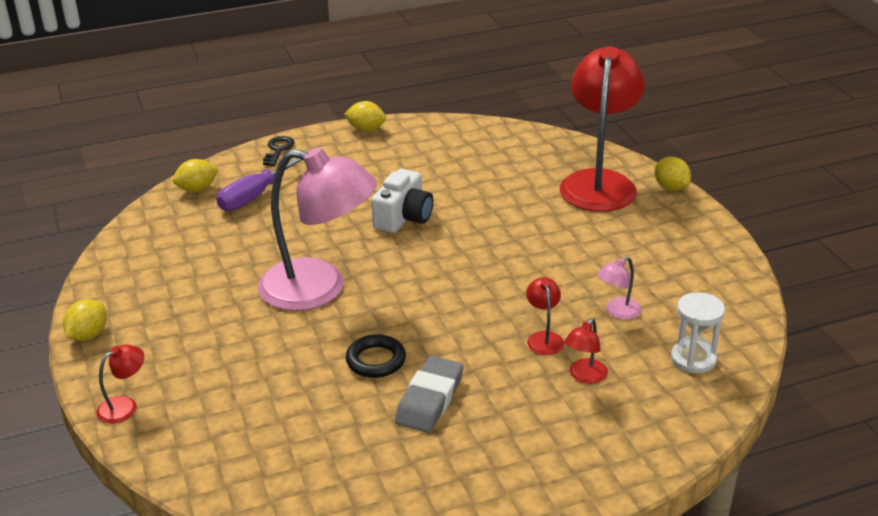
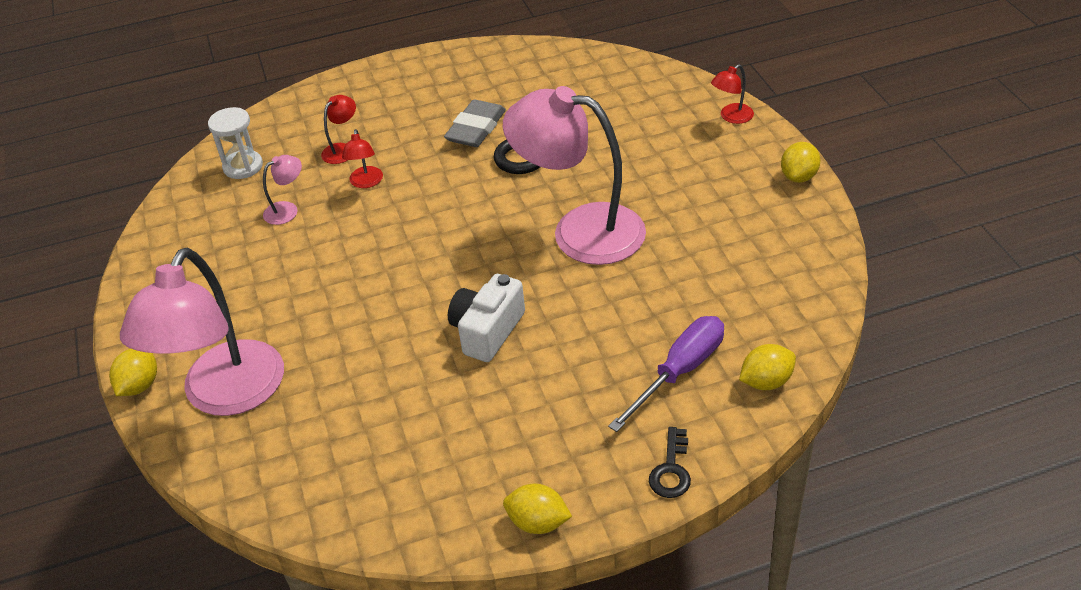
camera: 175 degrees left, 10 degrees up
(599, 182) = (225, 395): red lamp -> pink lamp
(671, 187) = (140, 385): yellow lemon -> yellow lemon turned 45 degrees clockwise

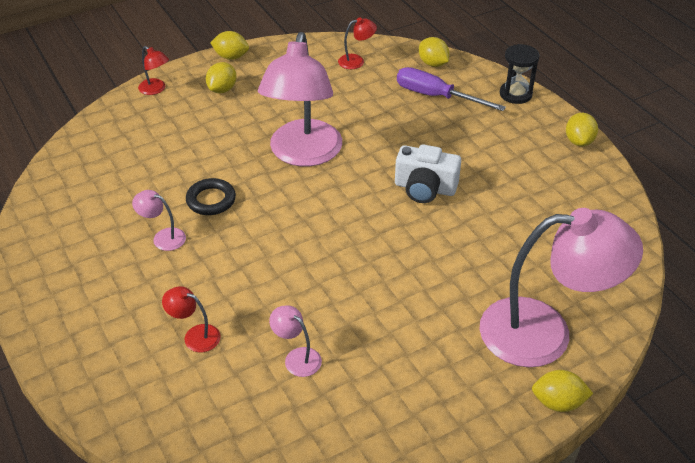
camera: 105 degrees left, 0 degrees up
(243, 166) = (226, 422): white hourglass -> none
(366, 182) = (249, 303): red lamp -> red lamp (356, 61)
(476, 128) = (163, 237): grey eraser -> pink lamp
(671, 470) = (515, 94): black key -> black hourglass
(724, 168) = (222, 89): none -> yellow lemon

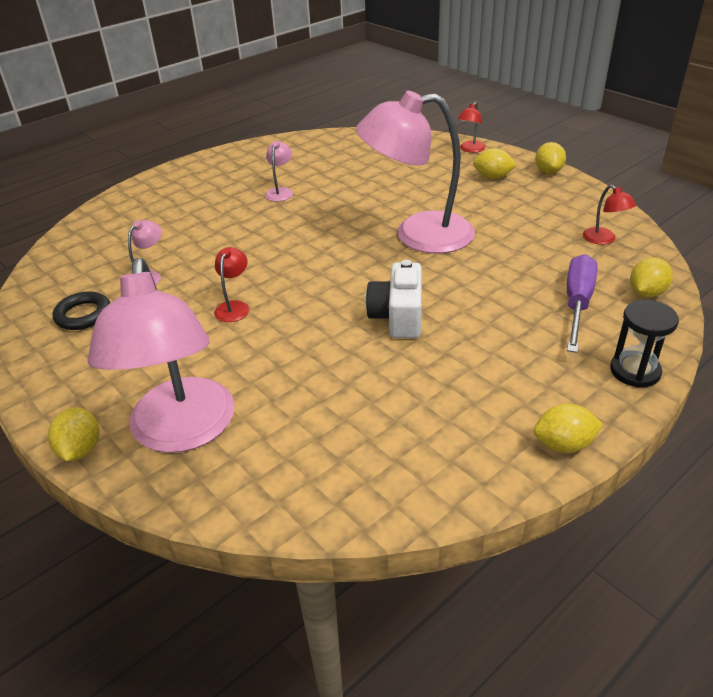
camera: 80 degrees right, 5 degrees down
(195, 336) = (173, 226): red lamp -> red lamp (234, 307)
(211, 200) = (332, 202): black ring -> black ring (83, 315)

